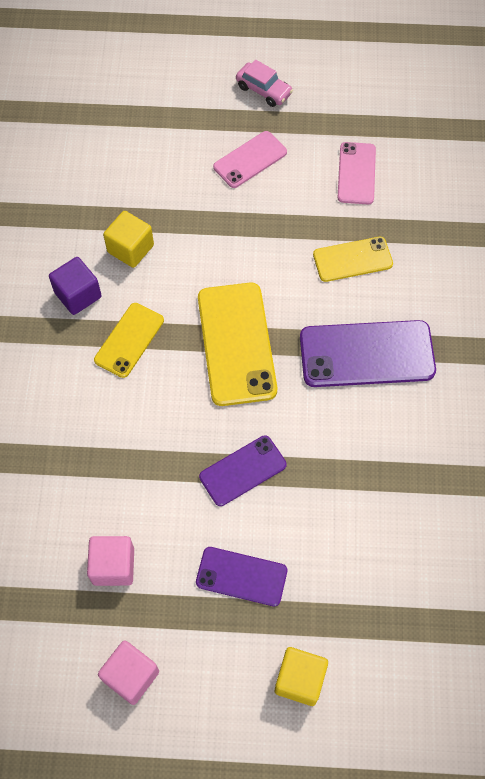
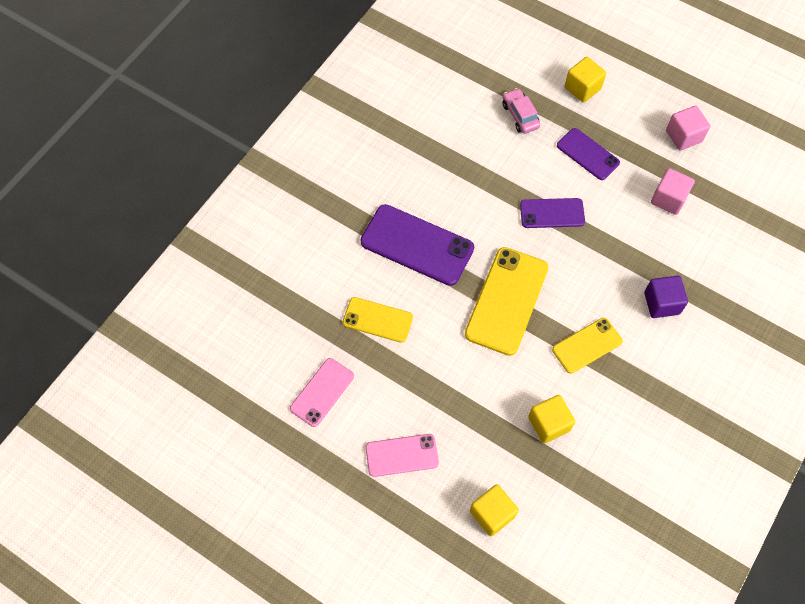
camera: 150 degrees left, 0 degrees up
(78, 295) = (611, 405): purple cube -> purple cube (661, 303)
(143, 154) = (492, 514): none -> yellow cube
(264, 90) = (344, 524): pink car -> pink car (520, 115)

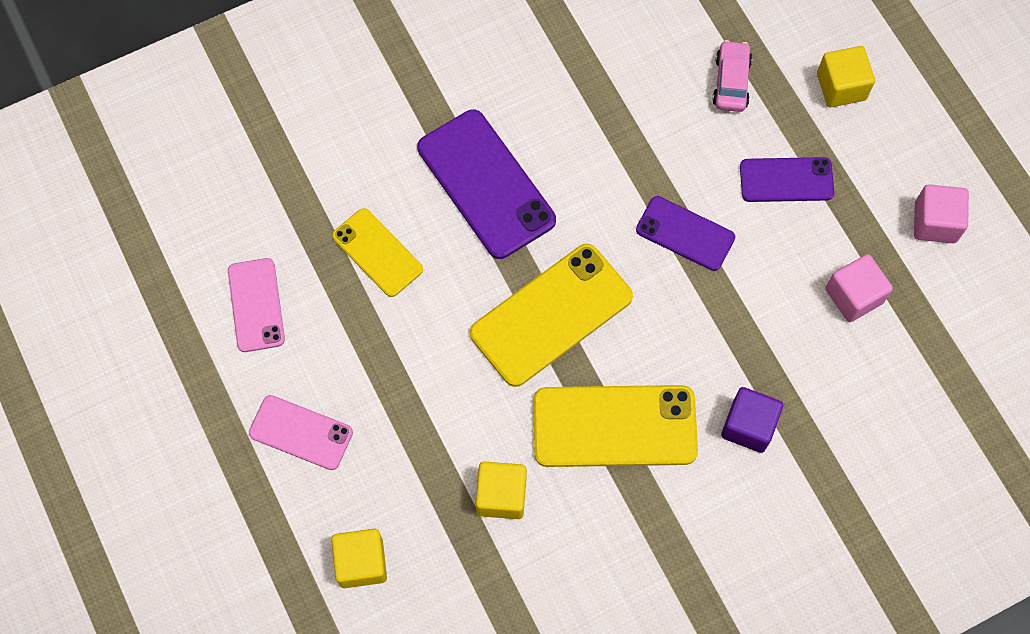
camera: 30 degrees right, 5 degrees up
(322, 392) = (256, 305): pink phone -> pink phone turned 75 degrees counterclockwise
(587, 345) = (614, 426): yellow phone -> yellow phone, size x1.67
(588, 154) = (786, 180): purple phone -> purple phone turned 75 degrees counterclockwise

